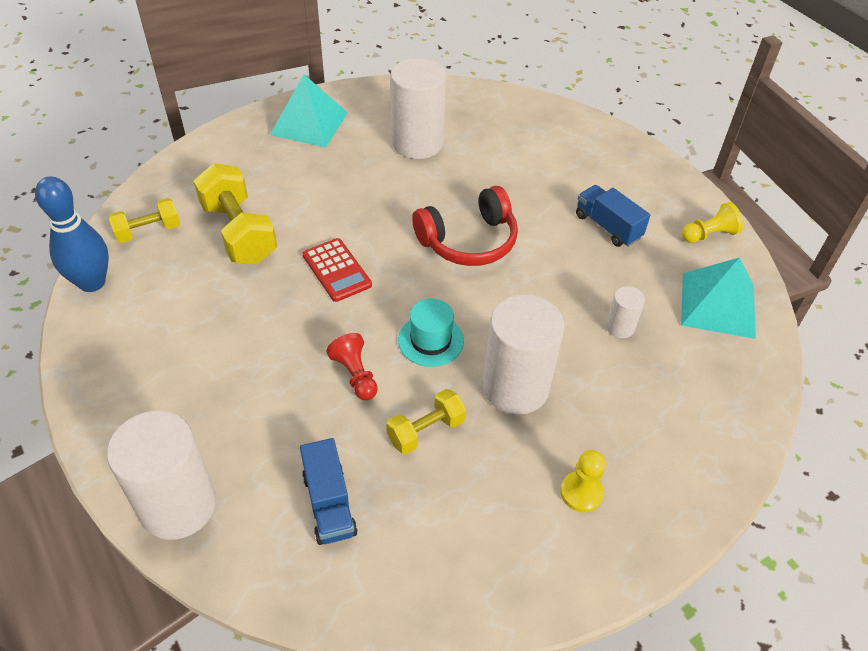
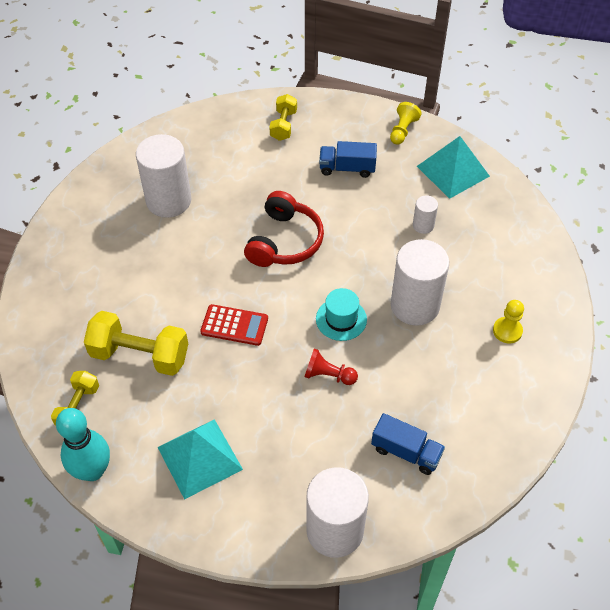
camera: 45 degrees left, 5 degrees up
(92, 282) = (92, 470): blue bowling pin -> turquoise bowling pin
(309, 123) = (76, 243): turquoise pyramid -> turquoise pyramid (199, 458)
(426, 431) = (402, 370): yellow dumbbell -> yellow dumbbell (283, 125)

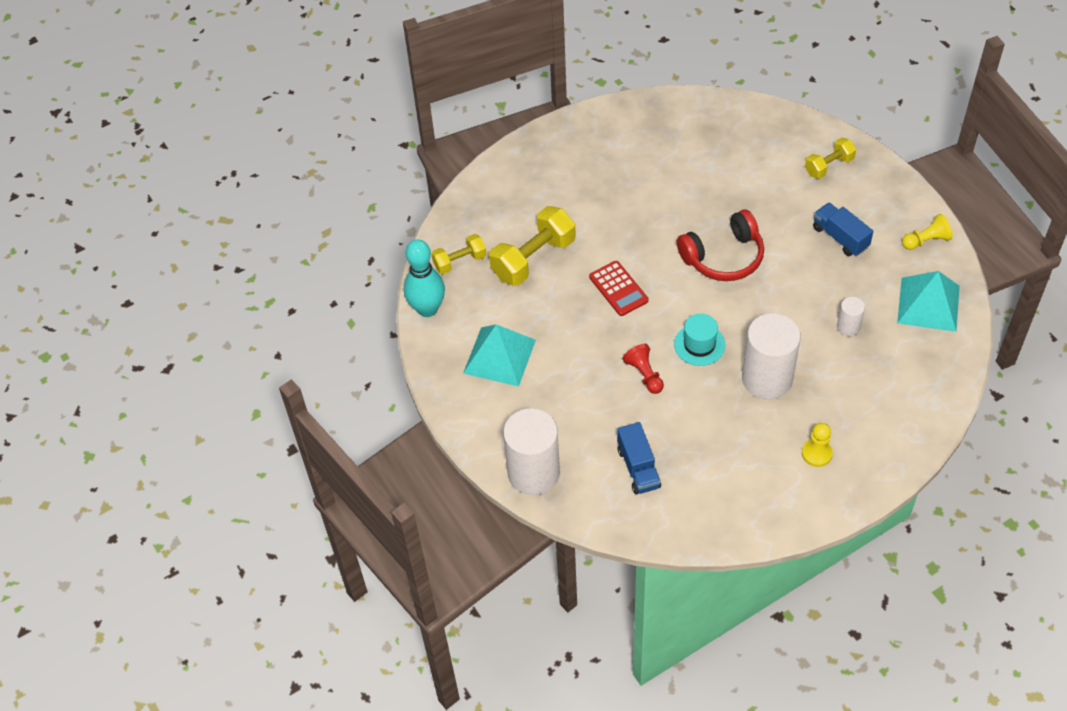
camera: 50 degrees right, 0 degrees up
(140, 355) = (533, 259): yellow dumbbell -> yellow dumbbell turned 75 degrees clockwise
(168, 200) = (672, 163): white cylinder -> none

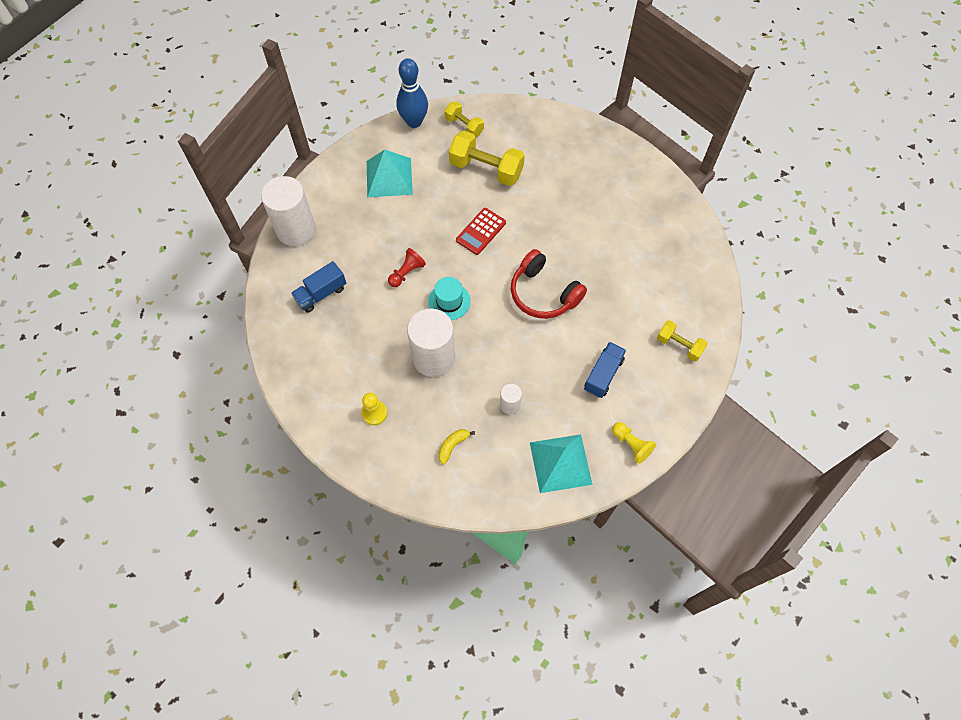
camera: 65 degrees right, 10 degrees up
(427, 309) = (414, 122): turquoise bowling pin -> blue bowling pin
(880, 391) = (452, 446): none -> yellow banana

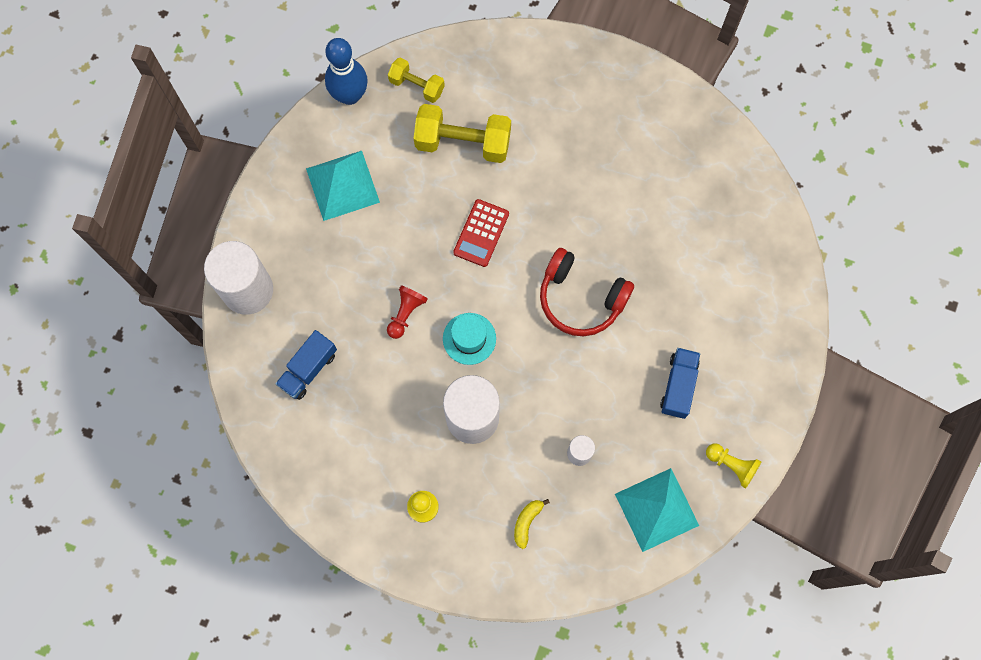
camera: 15 degrees left, 10 degrees up
(679, 345) = (758, 325): yellow dumbbell -> none

